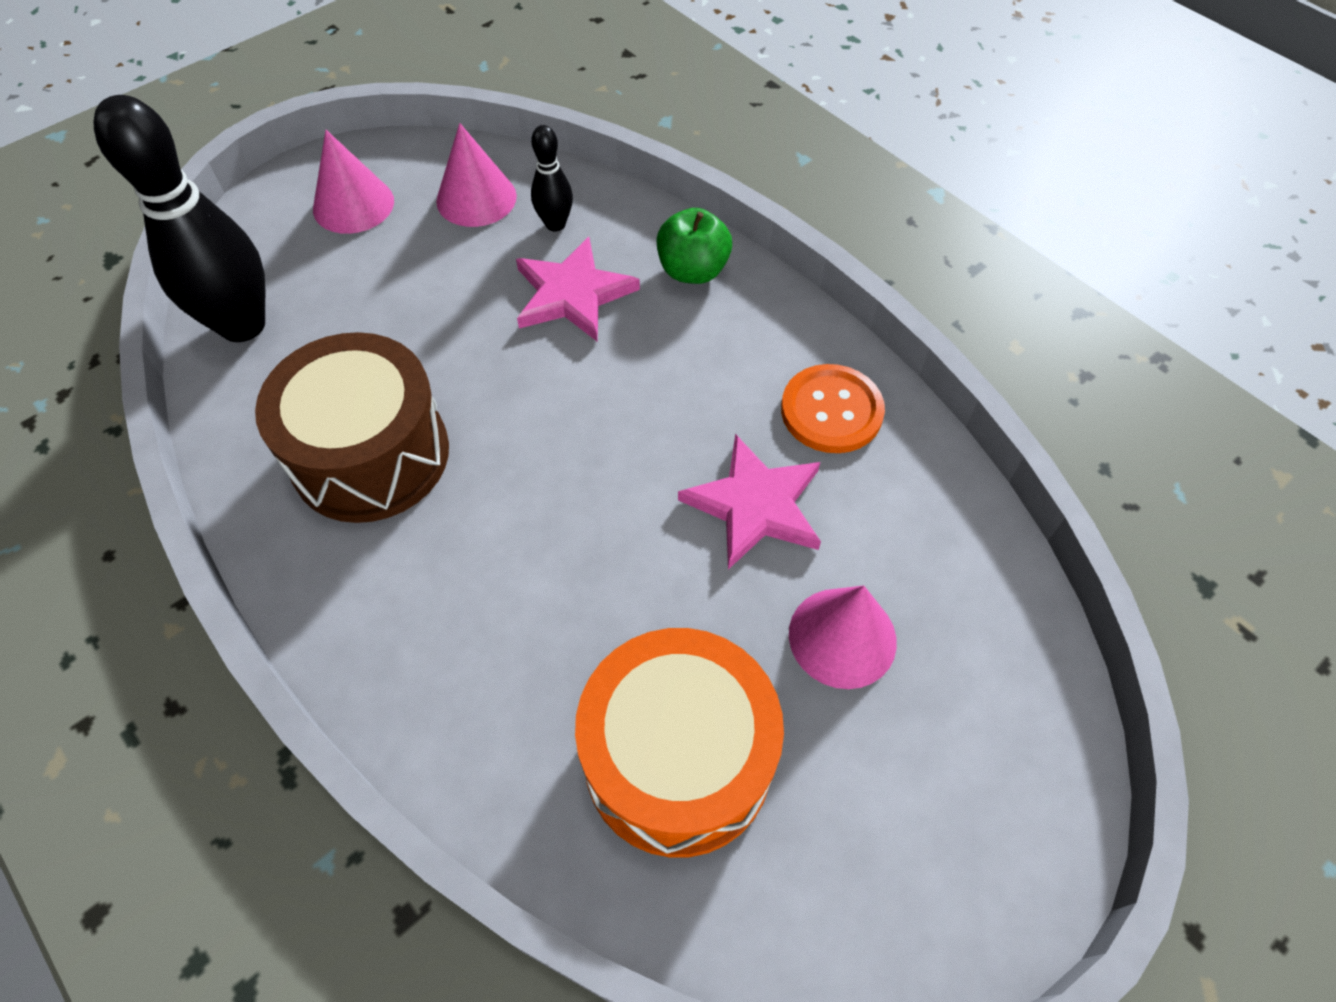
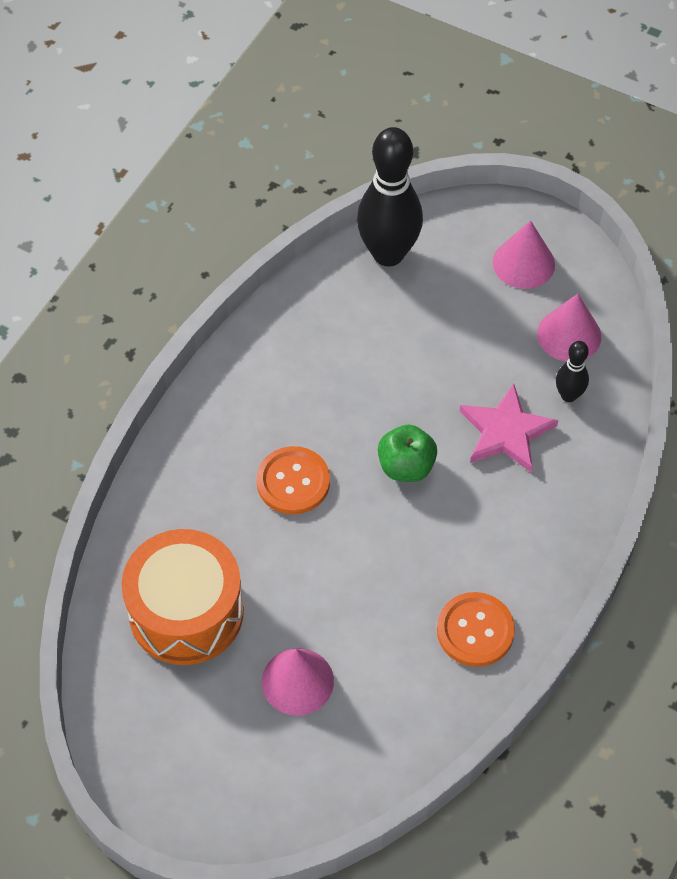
camera: 70 degrees right, 0 degrees up
(370, 455) = (321, 371): brown drum -> none
(526, 544) = (293, 482): none -> orange button
(693, 270) = (566, 501): green apple -> green apple (406, 466)
(755, 505) = (375, 603): pink star -> none

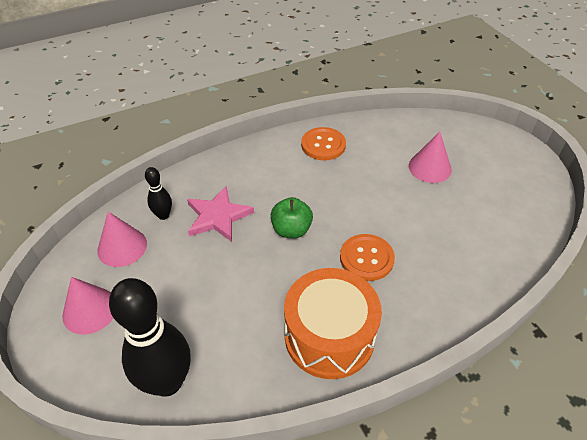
camera: 145 degrees left, 10 degrees down
(186, 612) = (476, 225): orange drum -> orange drum (329, 336)

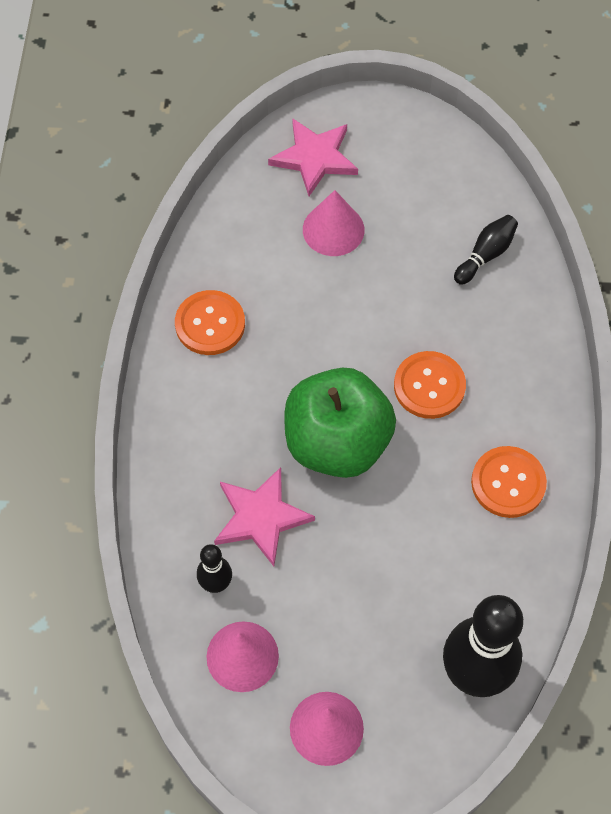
camera: 60 degrees left, 15 degrees up
(291, 230) = (337, 443): green apple -> green apple, size x1.85
(329, 336) = (508, 483): orange drum -> orange button
(466, 141) = (315, 158): none -> pink star
(488, 246) = (486, 255): none -> black bowling pin

